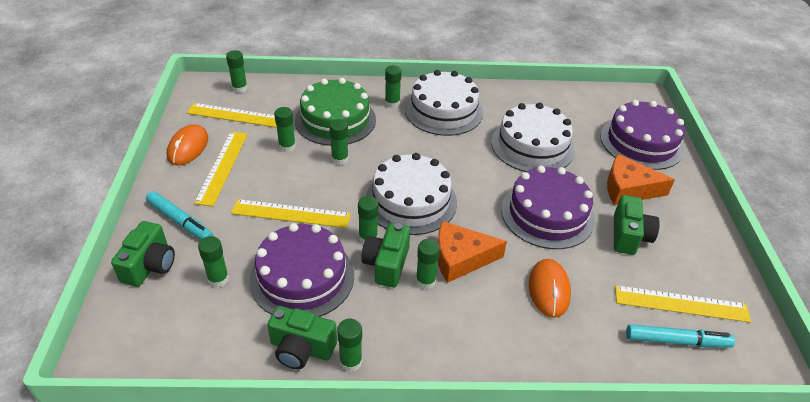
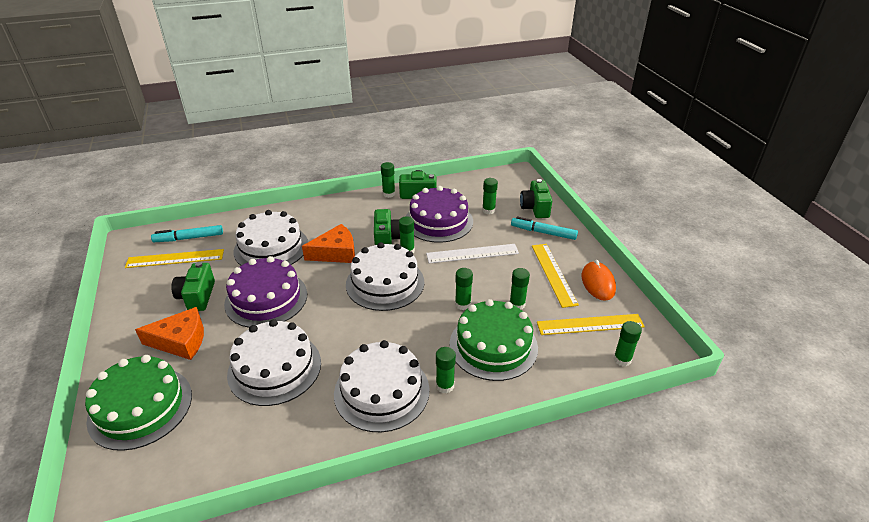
camera: 165 degrees right, 5 degrees down
(291, 213) = (472, 254): yellow ruler -> white ruler
(425, 281) = (357, 235): green glue stick -> none
(549, 290) = (271, 247): orange mouse -> white cake
(641, 142) = (140, 407): purple cake -> green cake

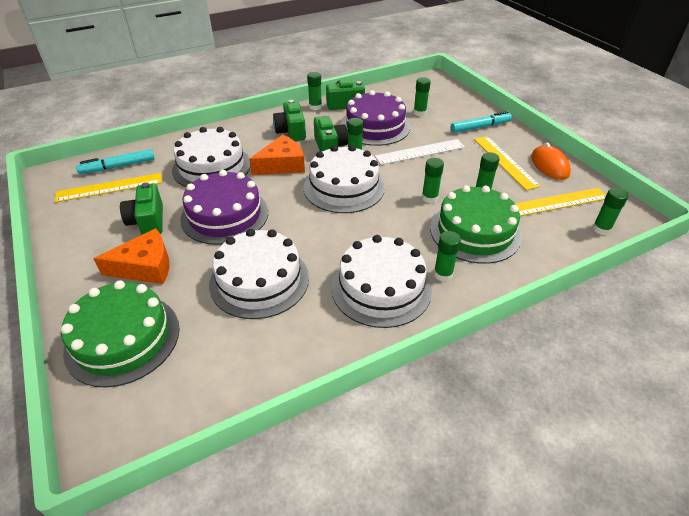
camera: 10 degrees left, 5 degrees up
(535, 208) = (463, 107): green camera -> green camera (291, 132)
(543, 232) = (480, 127): turquoise marker -> turquoise marker turned 150 degrees clockwise

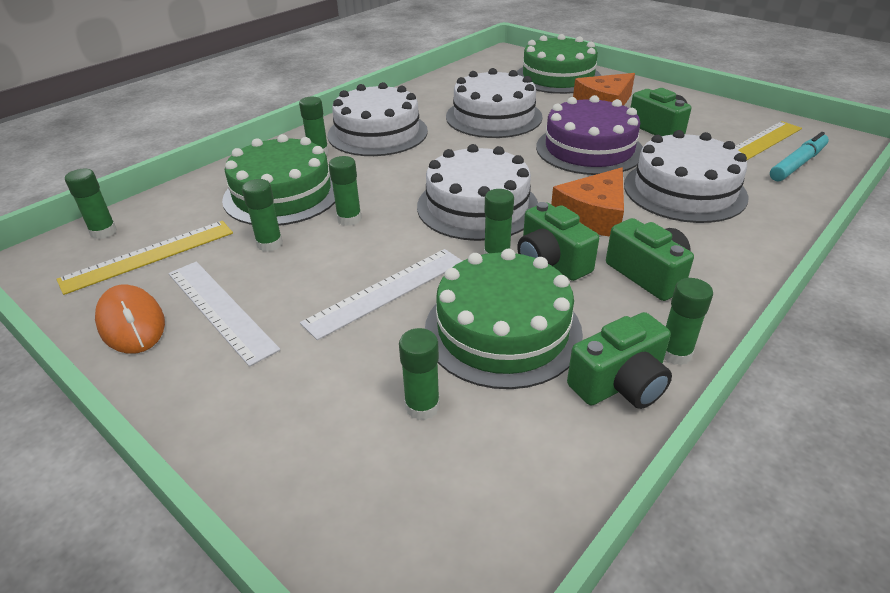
camera: 160 degrees right, 5 degrees down
(375, 126) = (502, 330): purple cake -> green cake
(480, 127) = (263, 395): turquoise marker -> none
(505, 162) = (220, 310): yellow ruler -> white ruler

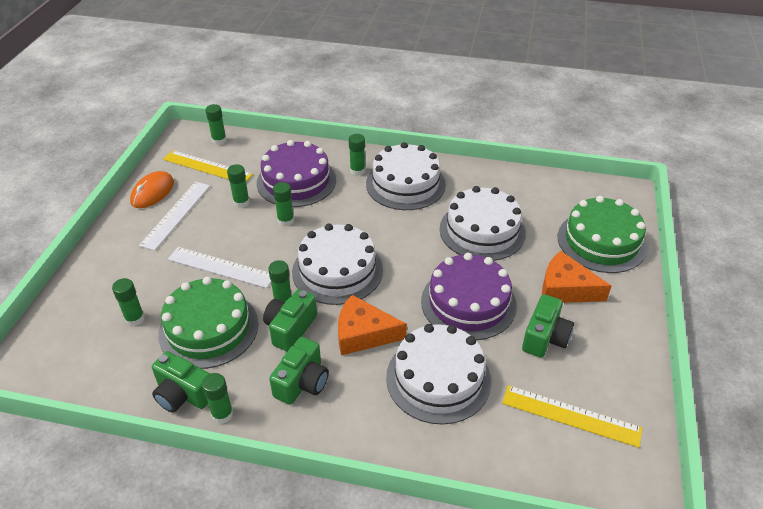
camera: 60 degrees right, 5 degrees up
(282, 194) = (296, 181): green cake -> purple cake
(797, 164) = (549, 452): turquoise marker -> none

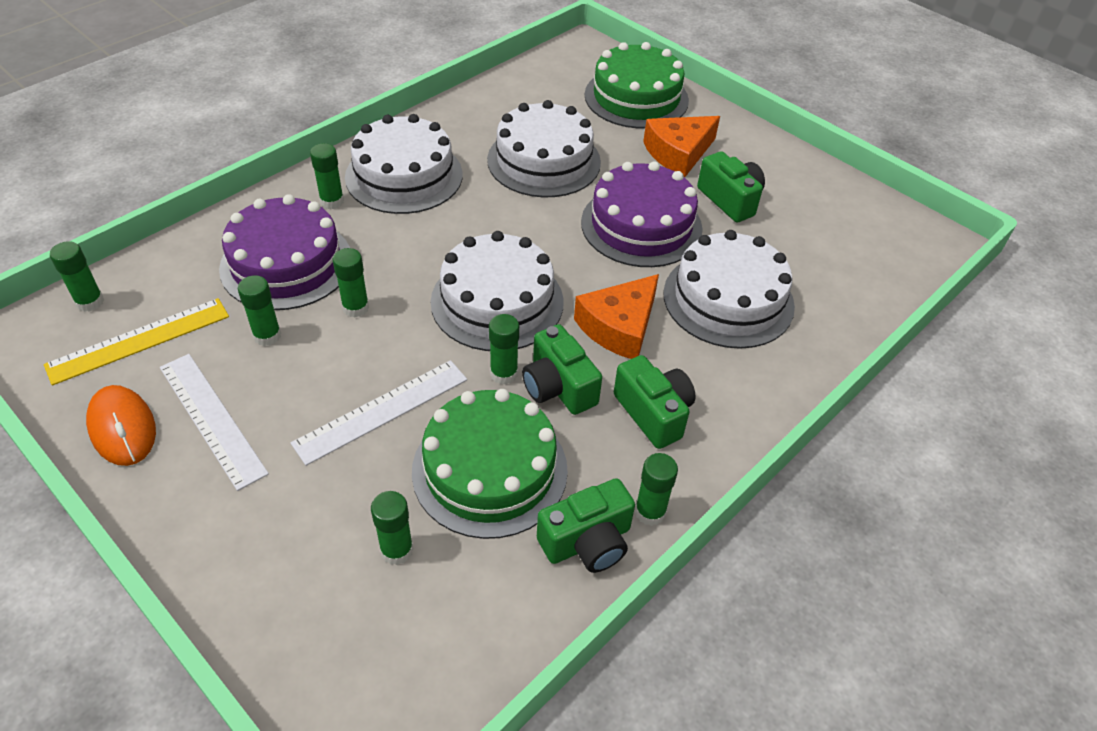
camera: 60 degrees left, 5 degrees up
(571, 415) = (834, 235): yellow ruler -> none

